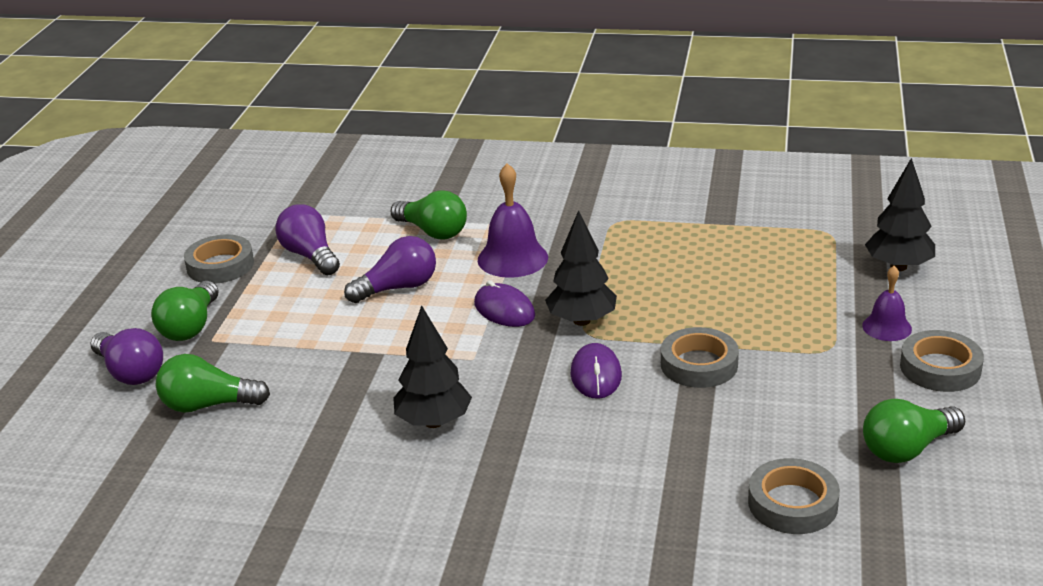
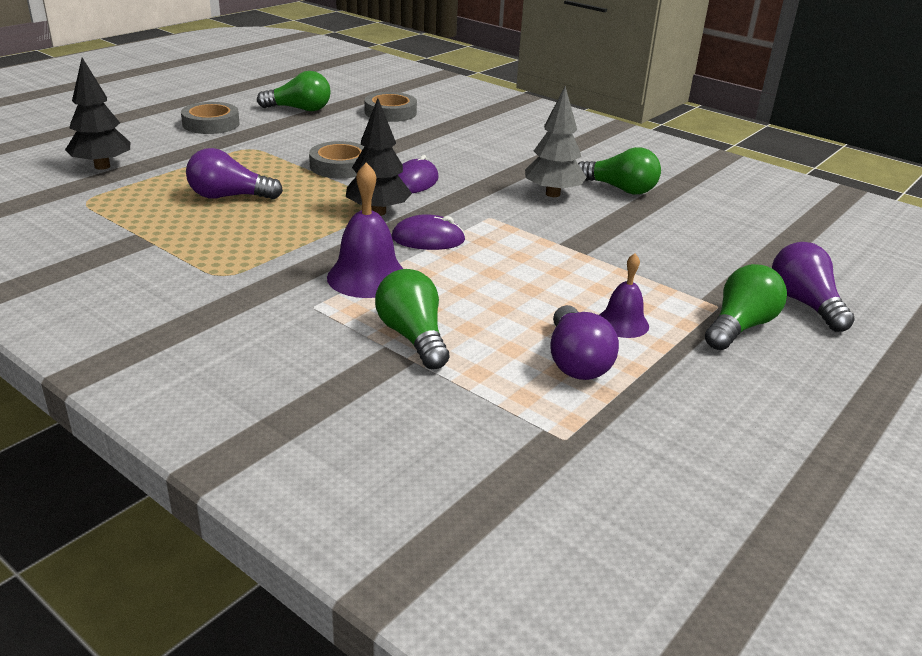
camera: 155 degrees left, 0 degrees up
(208, 405) = (727, 255): green light bulb -> green light bulb (620, 189)
(220, 265) = (694, 391): grey tape -> none
(398, 288) = (504, 290): purple light bulb -> purple light bulb (229, 196)
(434, 422) = (552, 194): black tree -> grey tree
(504, 310) = (428, 239): purple mouse -> purple mouse turned 75 degrees counterclockwise
(887, 327) = (192, 145): purple bell -> purple bell (622, 323)

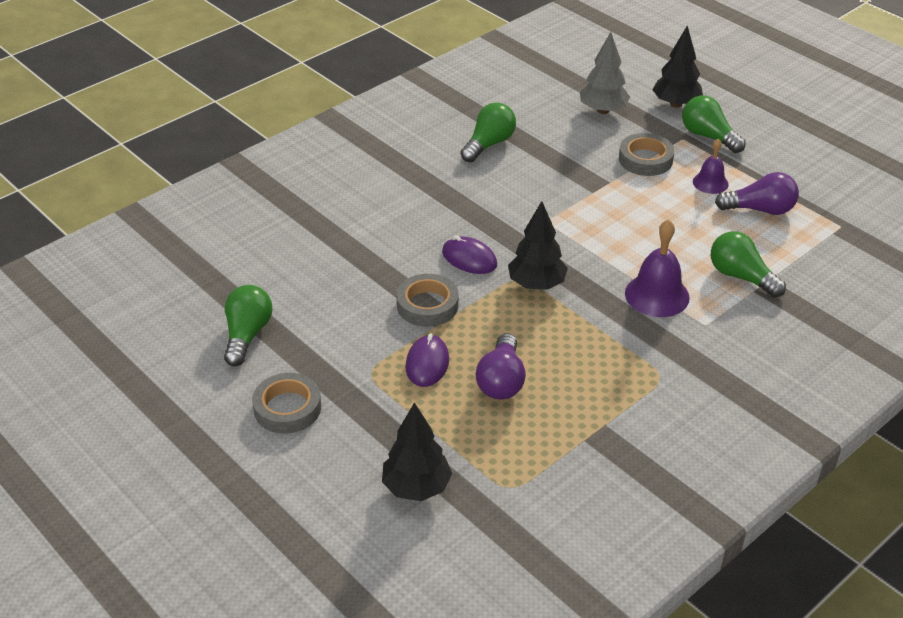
camera: 80 degrees left, 10 degrees up
(390, 112) = (271, 263): grey tape -> grey tape (645, 159)
(413, 337) = (741, 277): green light bulb -> green light bulb turned 60 degrees clockwise
(428, 239) = (589, 259): purple mouse -> purple mouse (427, 363)
(552, 194) = (498, 181): grey tree -> grey tree (603, 110)
(804, 303) = (675, 104): purple light bulb -> black tree

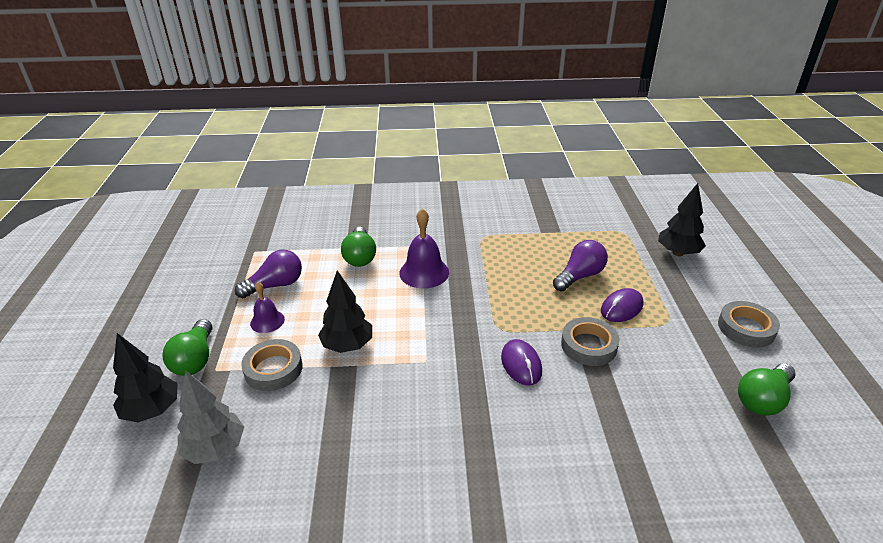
camera: 140 degrees left, 5 degrees down
(489, 144) = (371, 480): green light bulb -> none
(536, 284) = (492, 318): black tree -> black tree (347, 345)
(760, 209) = (275, 285): purple light bulb -> purple light bulb turned 105 degrees clockwise

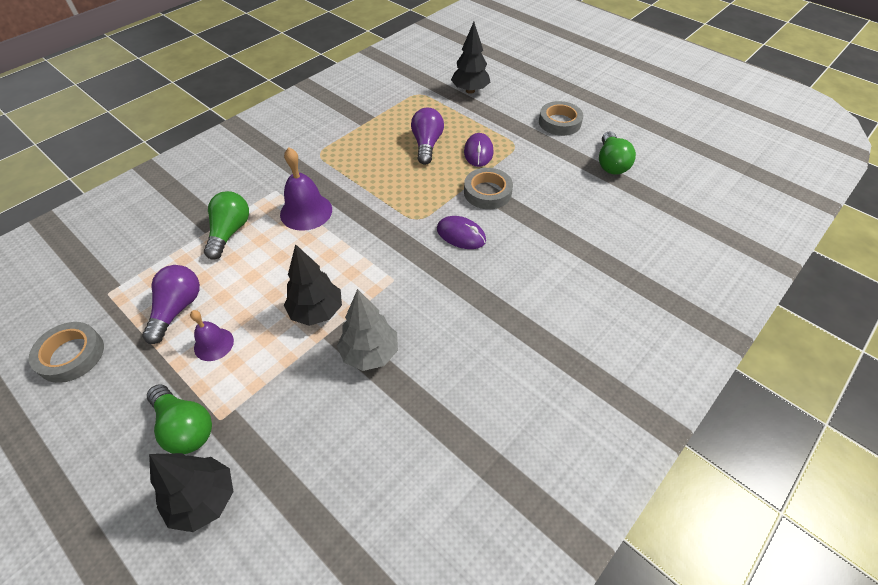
camera: 45 degrees left, 15 degrees up
(215, 449) = (311, 475): grey tree -> grey tree (370, 353)
(273, 369) = (276, 377): grey tape -> grey tape (71, 355)
(360, 256) = (230, 232): green light bulb -> green light bulb turned 120 degrees counterclockwise

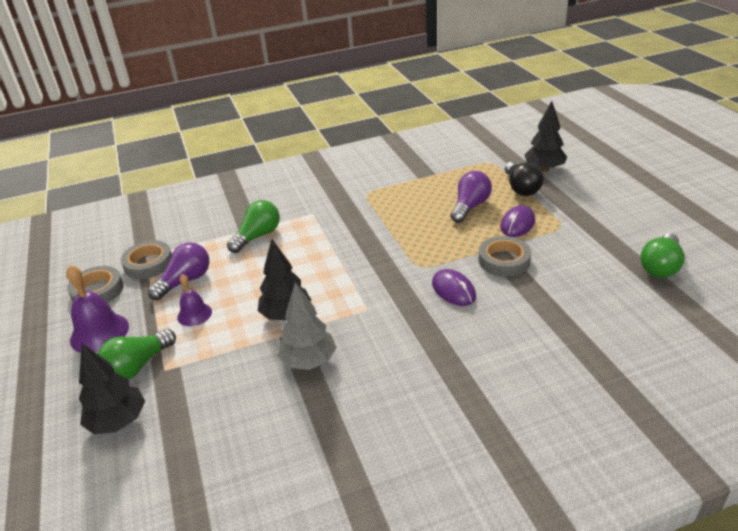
camera: 30 degrees right, 15 degrees down
(185, 427) = (138, 366): green light bulb -> green light bulb turned 60 degrees clockwise
(306, 211) = (327, 236): purple bell -> purple bell (99, 333)
(461, 114) = (521, 188): none -> black light bulb
(559, 122) = (624, 216): grey tape -> grey tape (148, 264)

